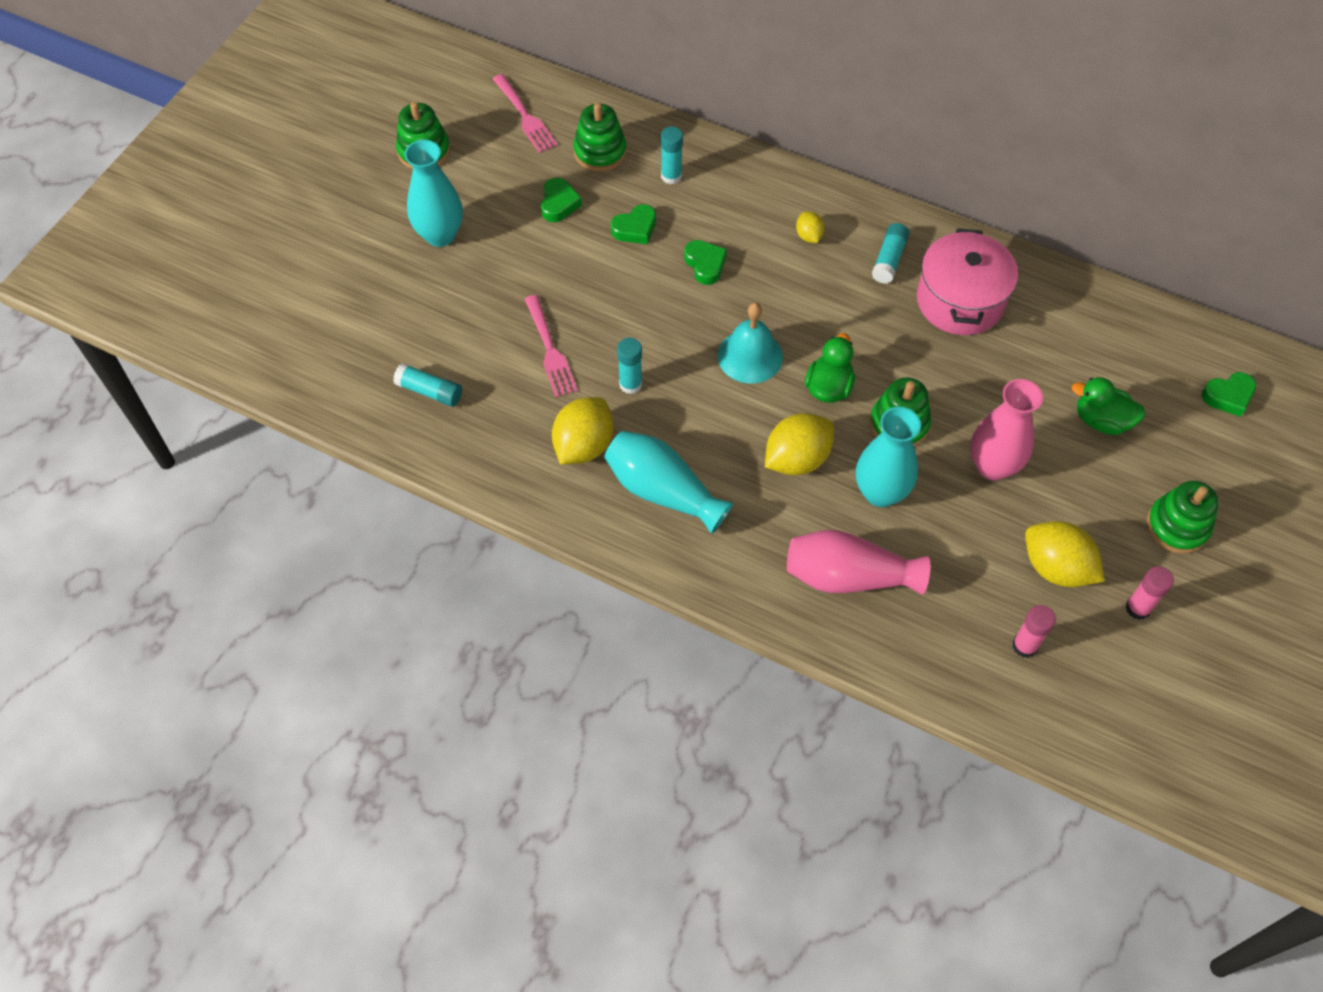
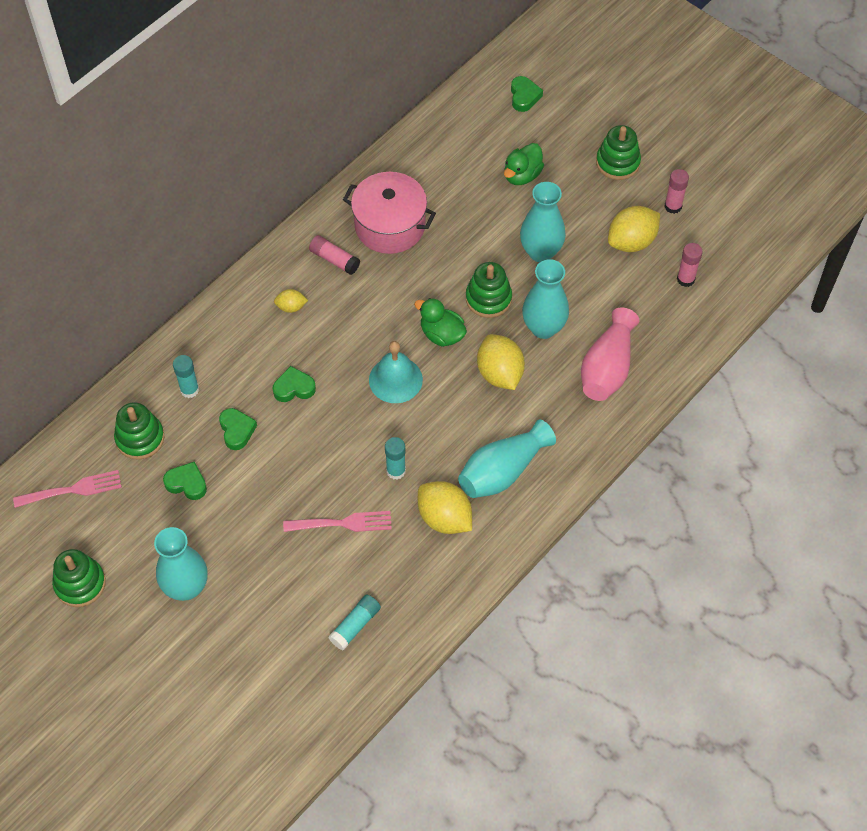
camera: 75 degrees left, 0 degrees up
(889, 260) = (334, 260): turquoise glue stick -> pink glue stick
(992, 466) = (540, 252): pink vase -> turquoise vase

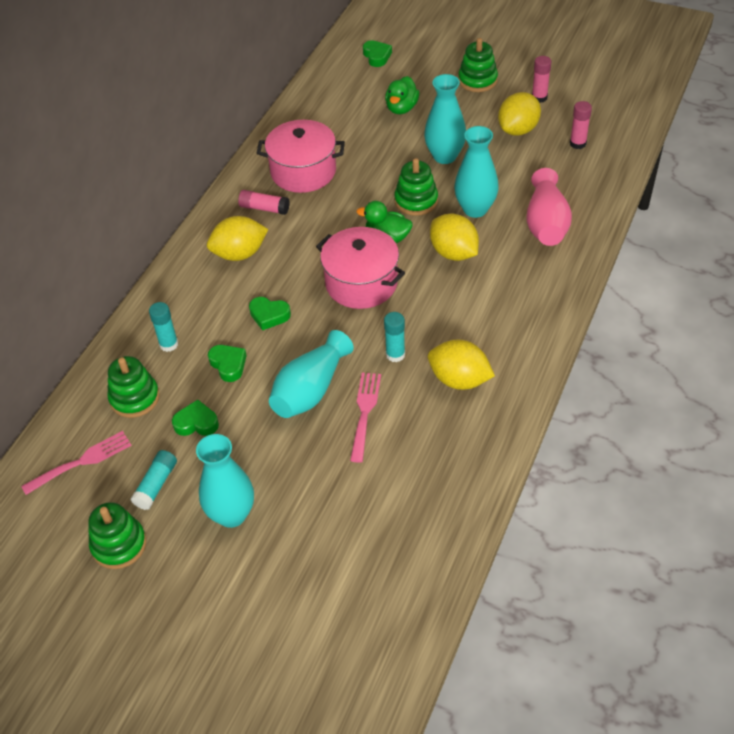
camera: 15 degrees left, 10 degrees down
(291, 307) = (239, 254): yellow lemon -> yellow lemon, size x1.92
(294, 388) = (269, 315): green heart -> green heart turned 135 degrees counterclockwise
(343, 523) = (364, 412): pink fork -> pink fork turned 60 degrees counterclockwise
(355, 625) = (416, 497): turquoise glue stick -> turquoise glue stick (156, 485)
(395, 379) = (361, 283): turquoise bell -> pink pot
(503, 471) = (494, 327): turquoise vase -> turquoise vase (310, 390)

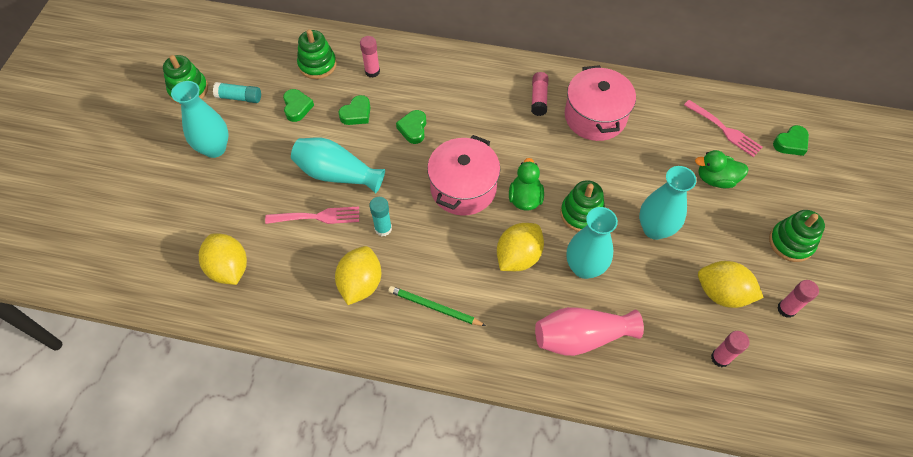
camera: 75 degrees right, 10 degrees up
(82, 461) = (257, 51): pink fork -> pink fork (725, 130)
(169, 344) = (372, 71): turquoise glue stick -> pink glue stick
(239, 254) = (479, 93): yellow lemon -> yellow lemon (229, 268)
(498, 322) = (434, 307): none -> green pencil

